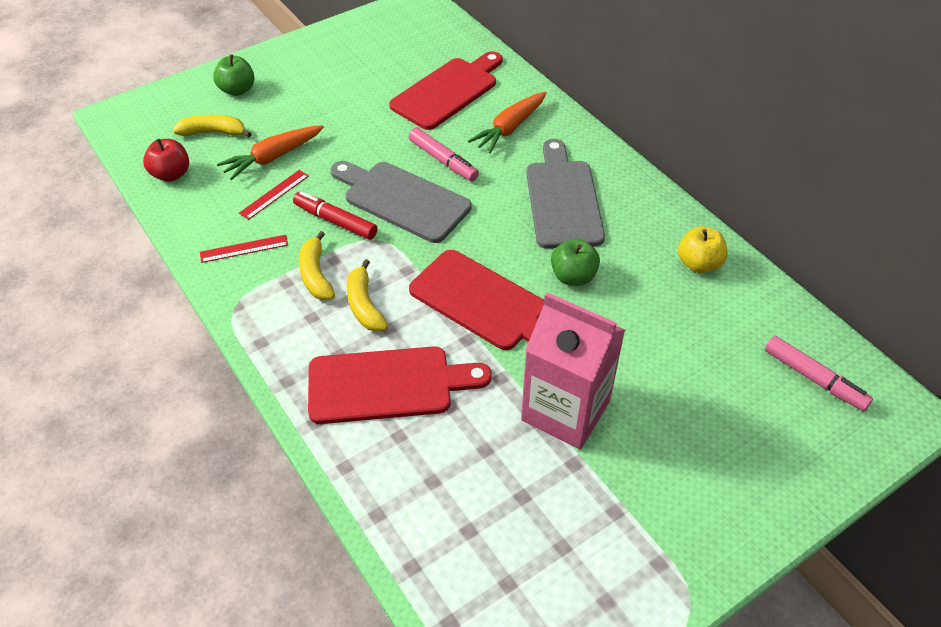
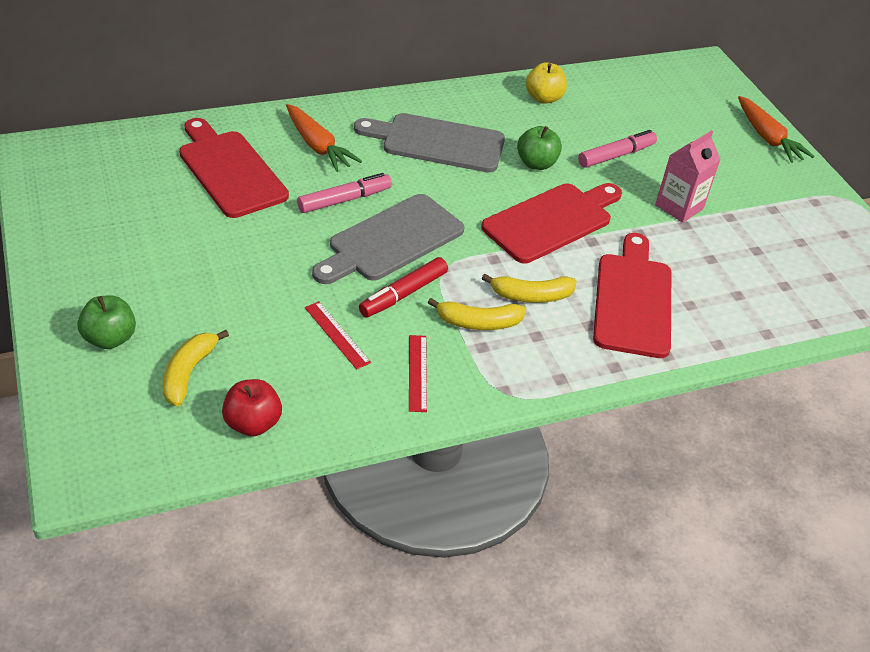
camera: 80 degrees left, 5 degrees down
(273, 158) = (270, 326): orange carrot -> orange carrot (767, 138)
(565, 410) = (679, 207): pink carton -> pink carton, size x0.63
(814, 379) = (670, 87): pink marker -> pink marker (616, 155)

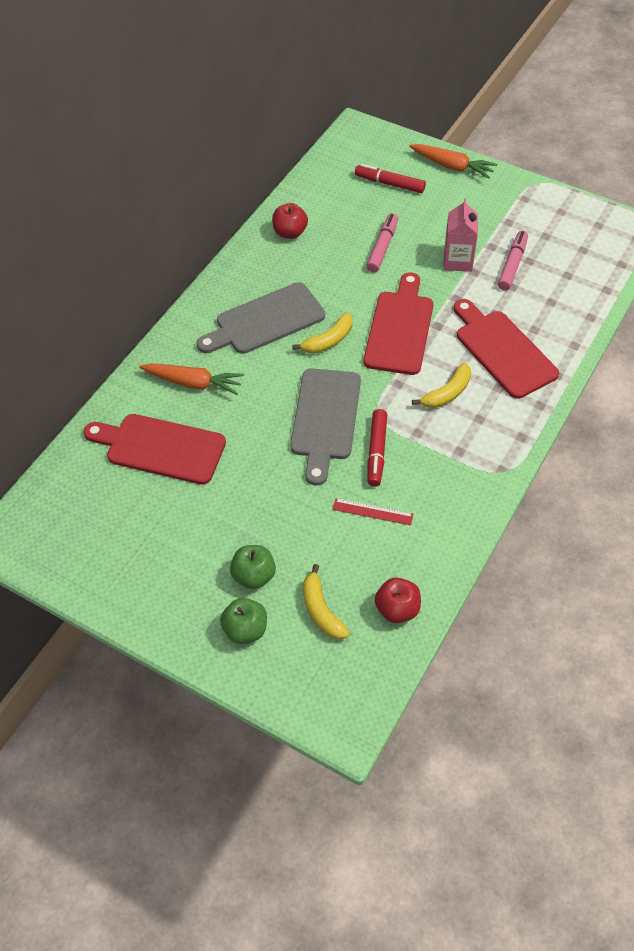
camera: 35 degrees left, 10 degrees up
(344, 200) = (261, 412): pink marker -> pink marker (512, 265)
(417, 372) = (445, 498): red ruler -> none
(478, 323) = (439, 436): yellow banana -> yellow banana (328, 340)
(536, 163) = (343, 291): green apple -> green apple (254, 576)
(543, 98) = (290, 232): yellow apple -> red apple
(686, 116) = (389, 184): none -> red marker

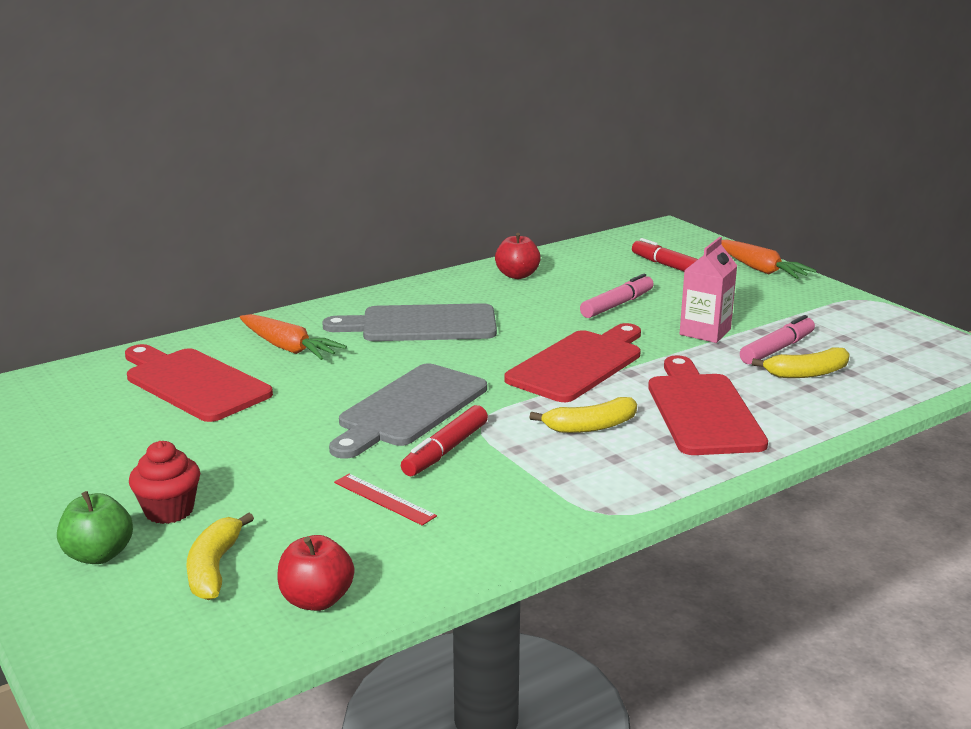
camera: 25 degrees right, 30 degrees down
(254, 576) = (169, 511): green apple -> red cupcake
(328, 340) = (480, 353): yellow banana -> yellow banana (807, 373)

